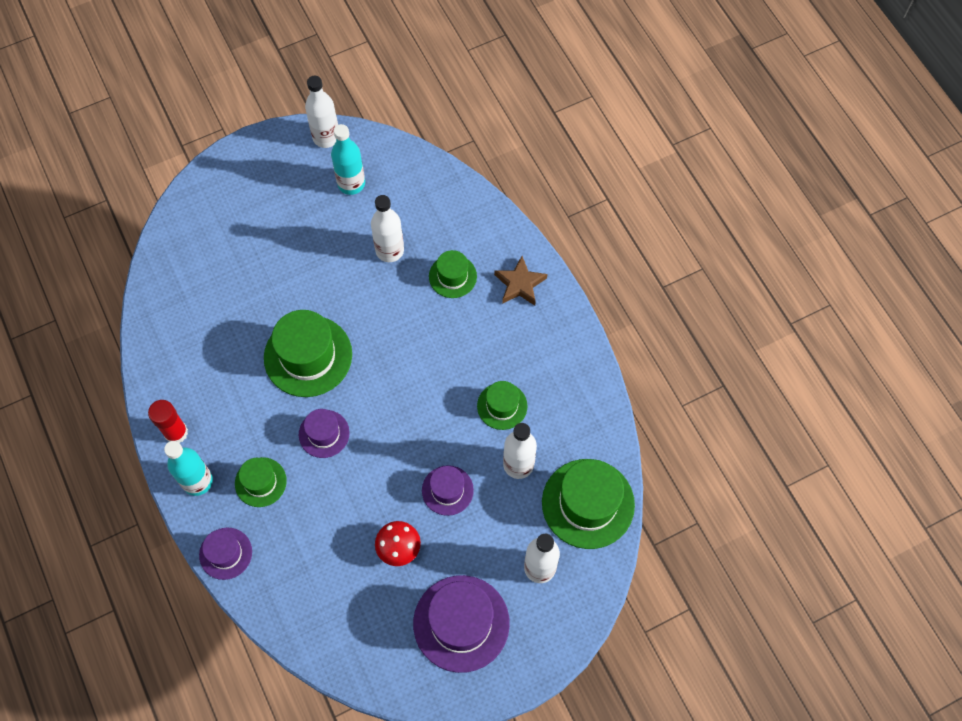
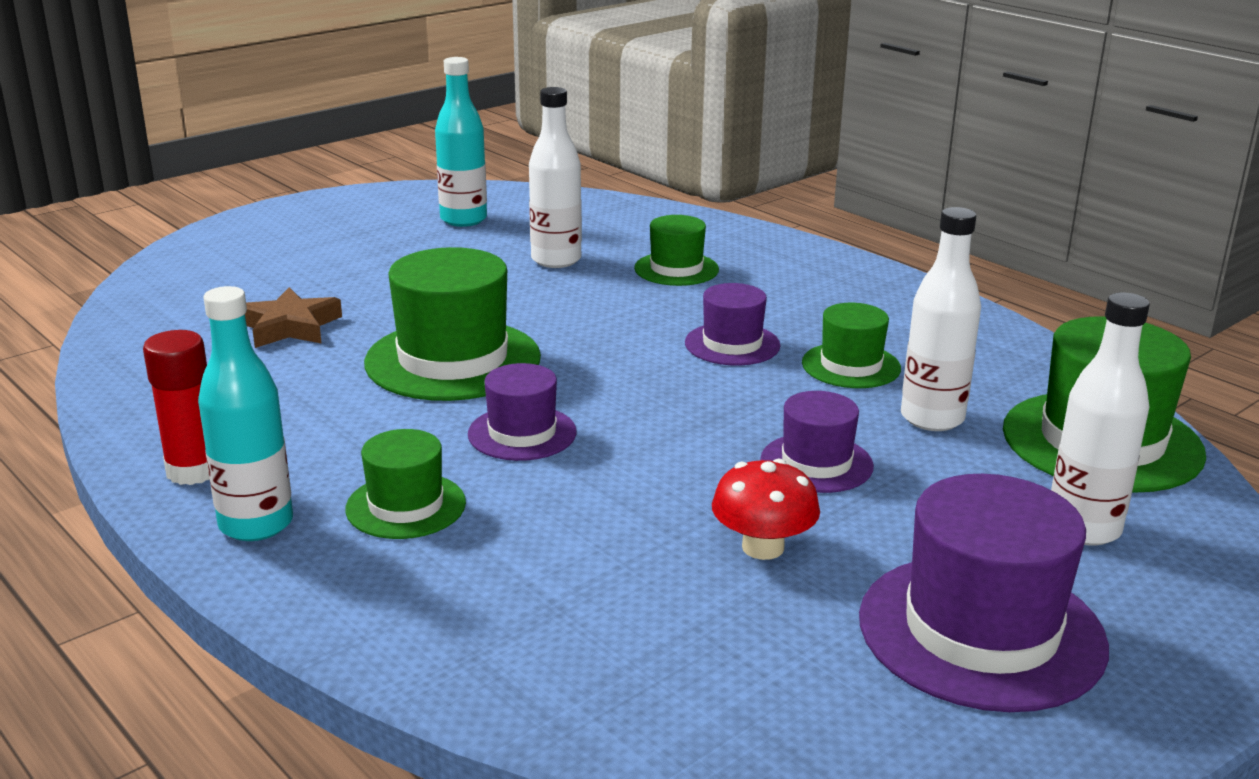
camera: 15 degrees left, 40 degrees down
(225, 553) = (350, 615): purple hat -> purple hat (732, 344)
(326, 137) = (407, 193): white bottle -> none
(520, 284) = (792, 264): brown star -> brown star (289, 327)

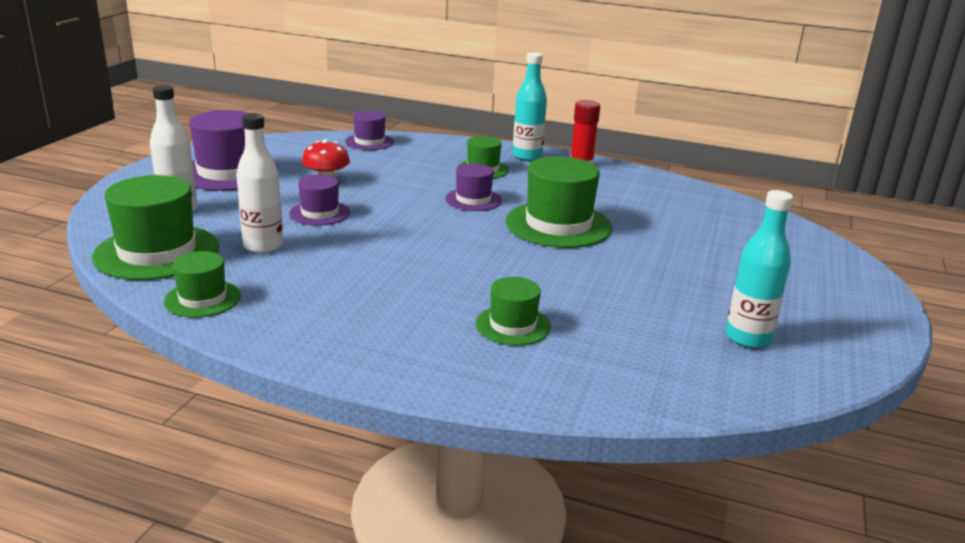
camera: 150 degrees right, 0 degrees up
(289, 327) = (673, 224): brown star -> none
(556, 260) = (611, 311): white bottle -> none
(732, 344) = (412, 268): purple hat -> purple hat (369, 142)
(851, 366) = (326, 269): green hat -> green hat (202, 298)

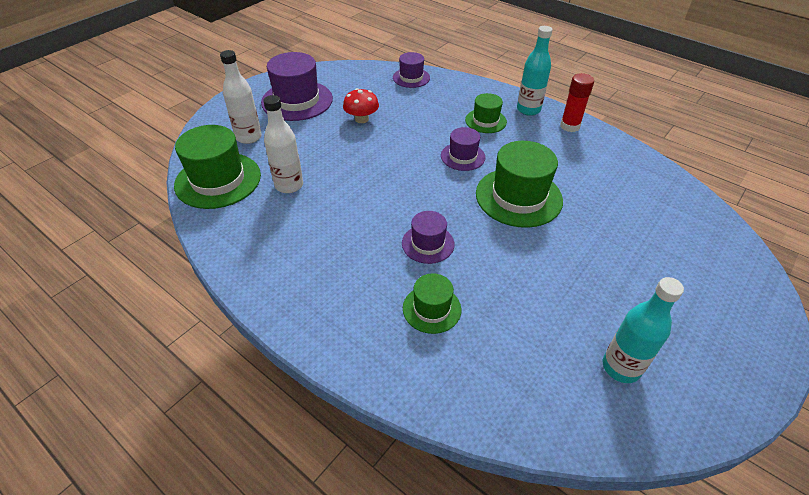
camera: 20 degrees right, 20 degrees up
(202, 298) = (228, 234): green hat -> none
(320, 213) = (342, 155): purple hat -> purple hat (428, 243)

